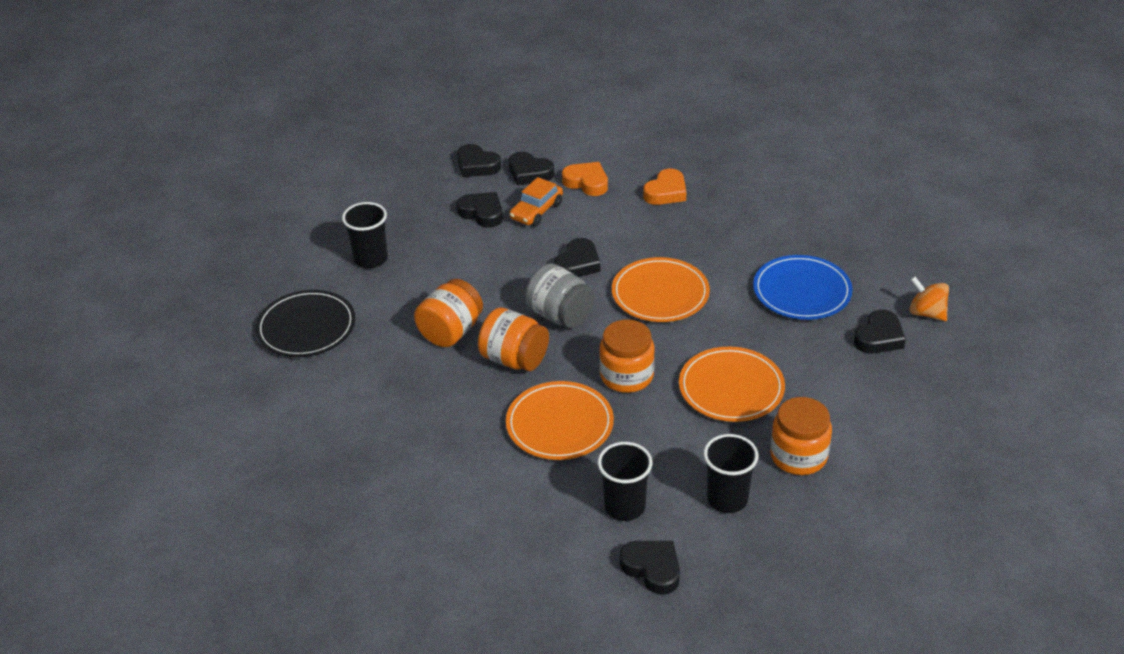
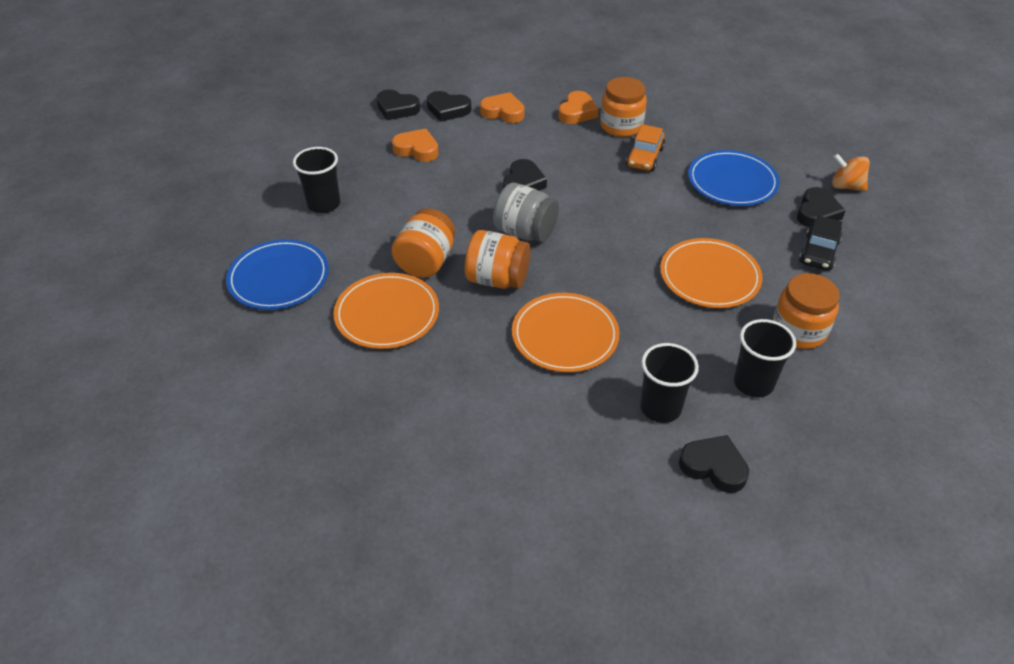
camera: 15 degrees left, 5 degrees up
(306, 327) = (279, 278): black plate -> blue plate
(482, 213) = (417, 149): black heart -> orange heart
(536, 211) = (467, 142): orange car -> orange car (644, 157)
(626, 376) = (609, 279): orange jar -> orange jar (621, 126)
(660, 293) = (609, 200): orange plate -> orange plate (387, 314)
(860, 380) = (818, 252): none -> black car

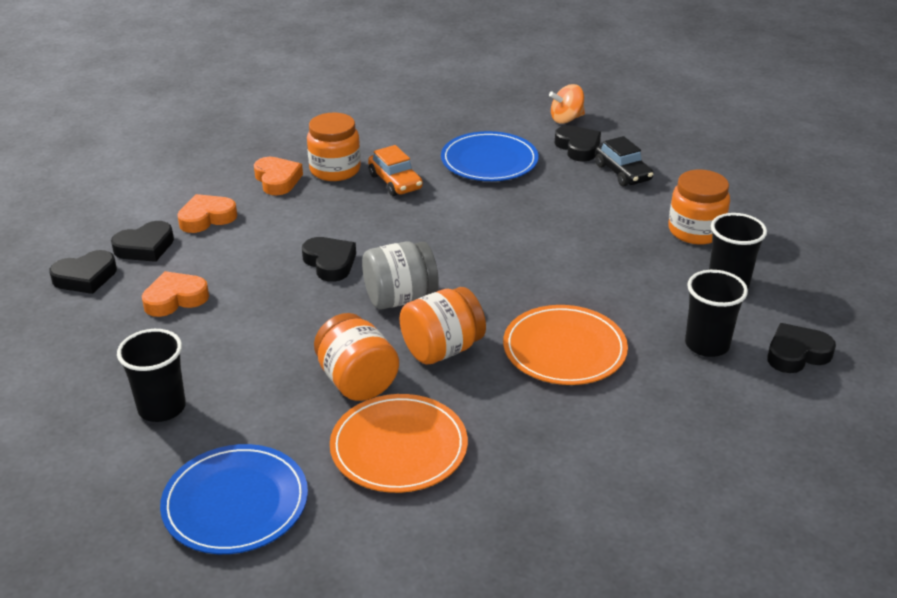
camera: 50 degrees left, 10 degrees down
(709, 276) = (586, 235): orange plate -> none

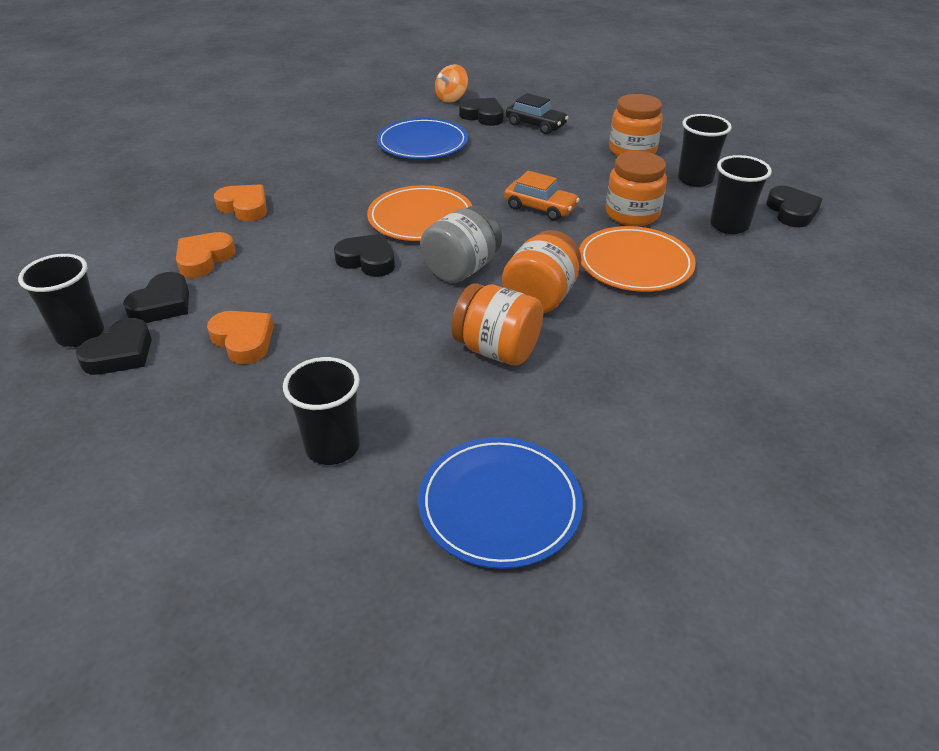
camera: 30 degrees left, 5 degrees up
(72, 251) = (80, 334): none -> black cup
(175, 299) = (243, 340): orange heart -> orange heart turned 105 degrees clockwise
(335, 170) = (292, 184): orange jar -> orange jar (632, 214)
(395, 182) = (358, 179): orange car -> orange car (540, 208)
(399, 447) = (592, 390): orange plate -> orange plate (420, 218)
(796, 354) = (791, 211): black heart -> black heart turned 135 degrees clockwise

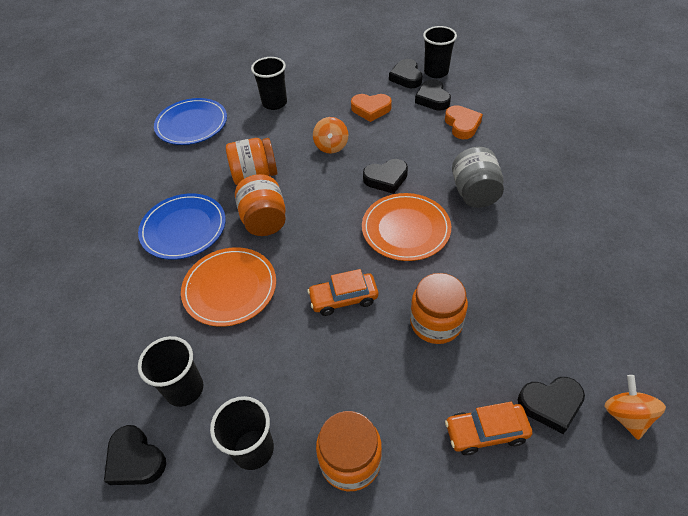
camera: 140 degrees right, 10 degrees up
(244, 207) = (511, 162): orange heart -> none
(363, 327) = (331, 146): none -> orange spinning top
(422, 143) = (527, 310): blue plate -> blue plate (183, 228)
(461, 269) = (329, 208): grey jar -> grey jar (474, 193)
(536, 125) = (486, 432): black car -> orange car
(632, 214) = (271, 344): orange jar -> orange jar (436, 322)

